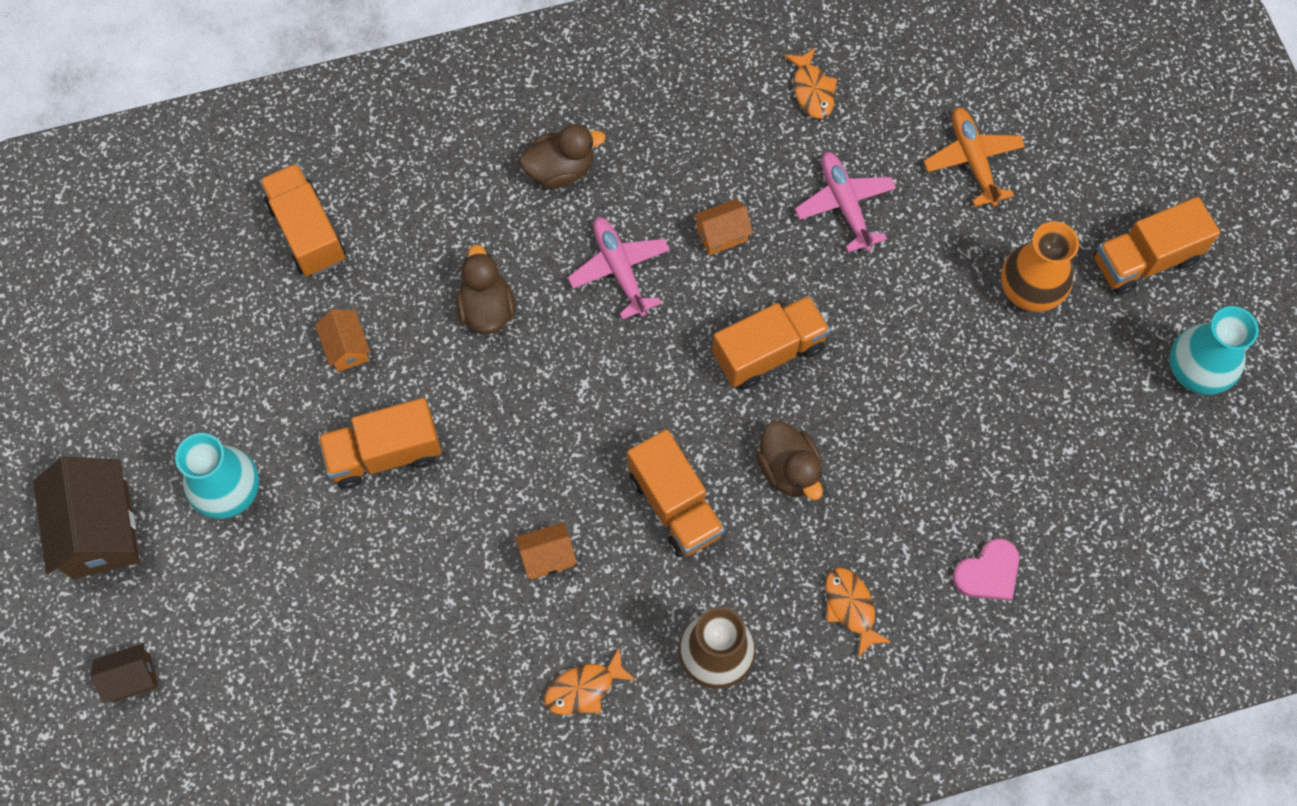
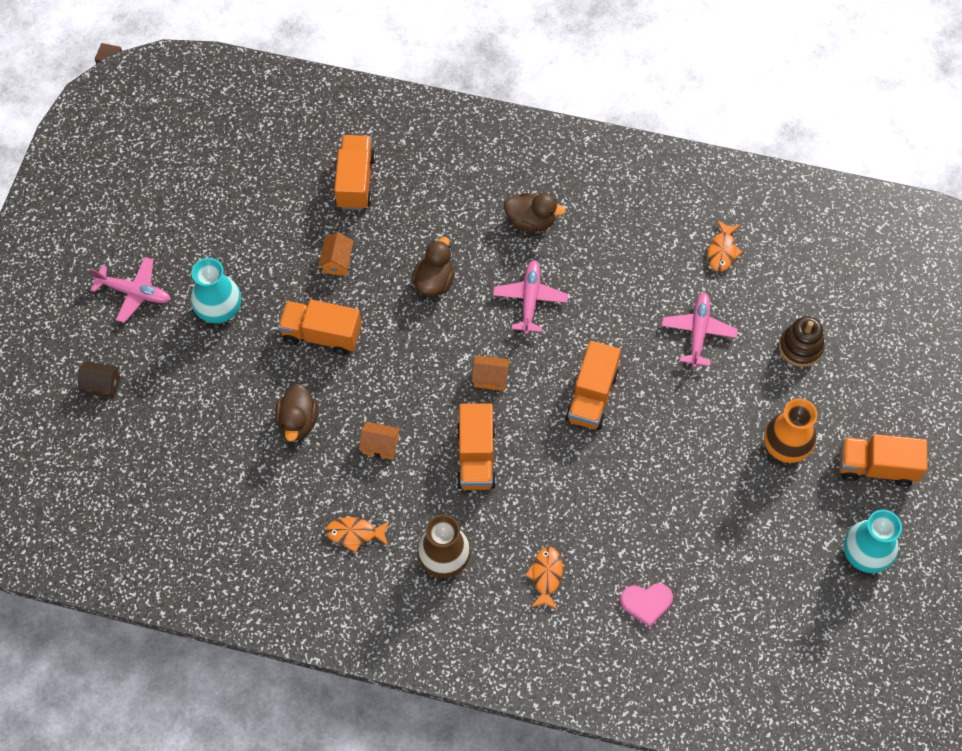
camera: 30 degrees right, 5 degrees down
(100, 530) = (134, 292): brown house -> pink plane
(722, 234) = (607, 311): orange house -> orange house (490, 378)
(768, 351) = (592, 396): orange truck -> orange truck turned 105 degrees clockwise
(789, 469) = (559, 474): brown duck -> brown duck (298, 422)
(973, 161) = (800, 347): orange plane -> brown stacking toy

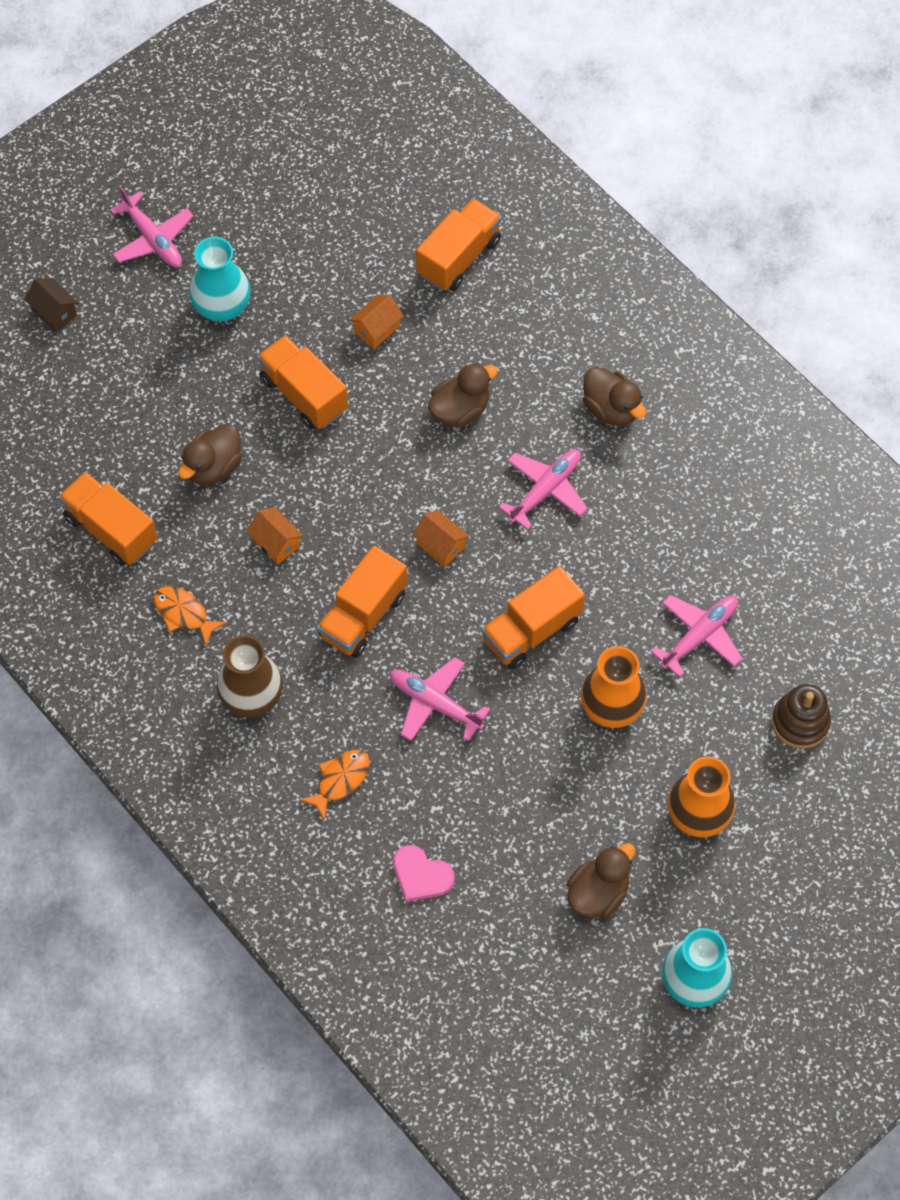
camera: 35 degrees right, 0 degrees up
(568, 484) = (435, 704): none -> pink plane
(680, 413) = (611, 707): none -> orange vase
(722, 251) = (796, 567): orange fish -> none
(764, 538) = (598, 893): none -> brown duck
(876, 467) = (781, 901): orange truck -> orange truck (111, 530)

